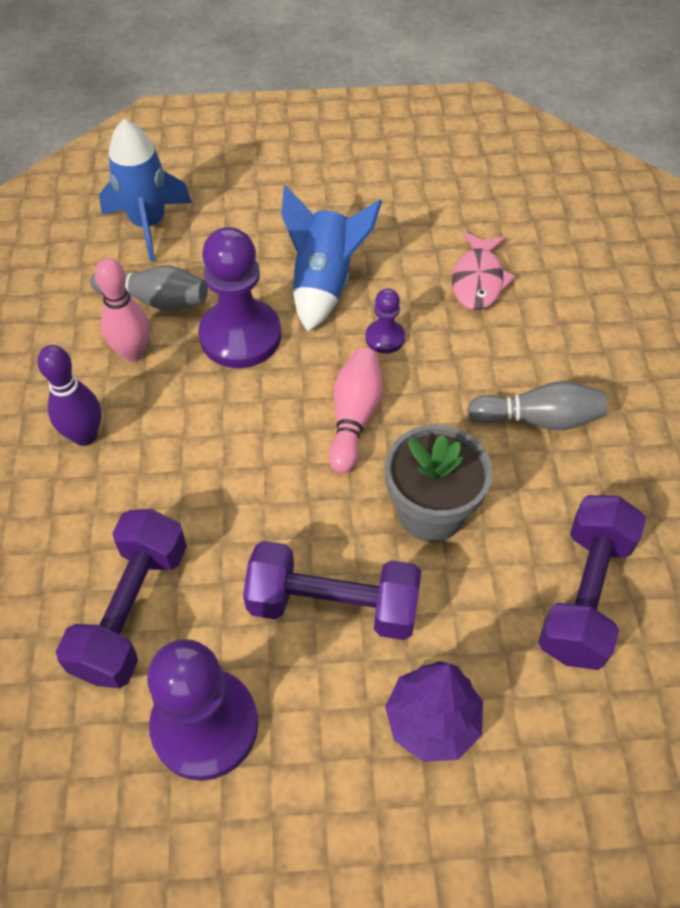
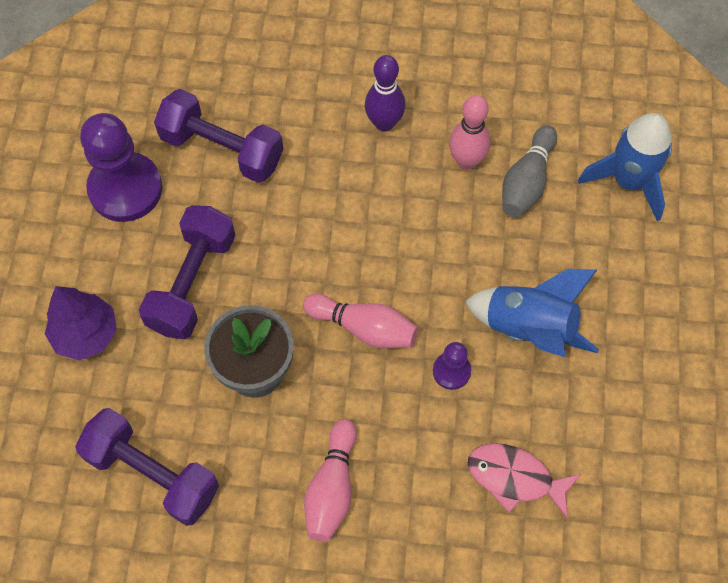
camera: 100 degrees right, 10 degrees up
(240, 336) = (473, 247): purple pawn -> none
(538, 419) = (332, 488): grey bowling pin -> pink bowling pin

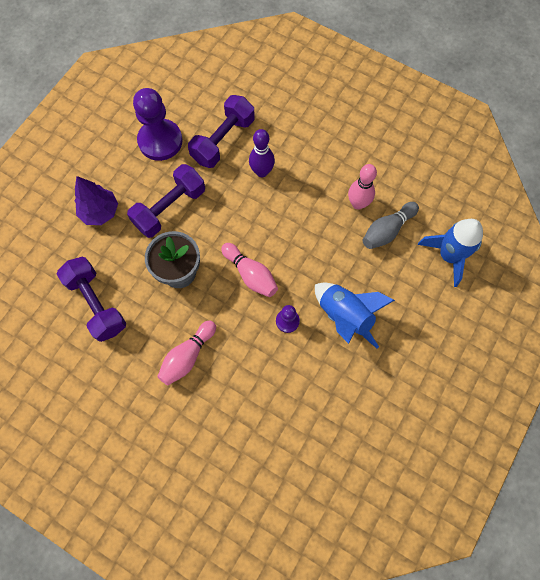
camera: 25 degrees right, 5 degrees up
(222, 149) = (223, 140): purple dumbbell -> purple dumbbell turned 75 degrees clockwise
(384, 123) = (321, 162): purple bowling pin -> purple bowling pin (262, 172)
(515, 478) = (292, 398): pink fish -> none

